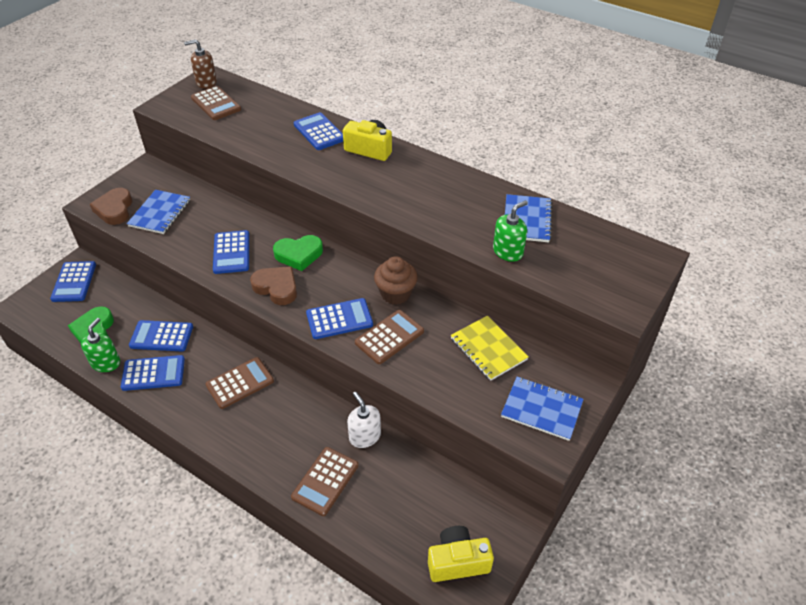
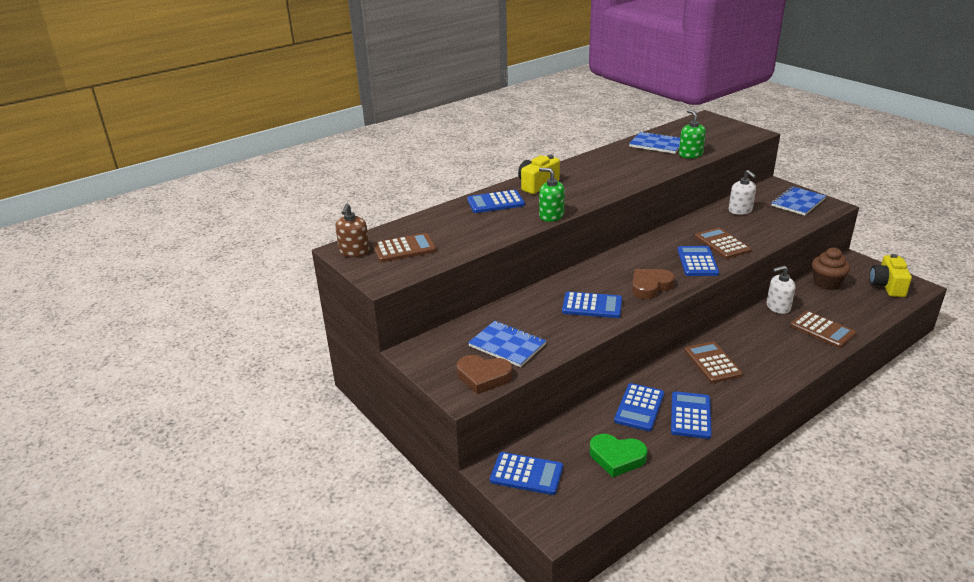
camera: 70 degrees left, 15 degrees down
(106, 363) = (669, 449): green soap dispenser -> green soap dispenser (551, 216)
(299, 255) = (609, 272): green heart -> none
(396, 294) = (673, 235): brown cupcake -> brown cupcake (826, 283)
(488, 349) = (740, 210): yellow notebook -> white soap dispenser

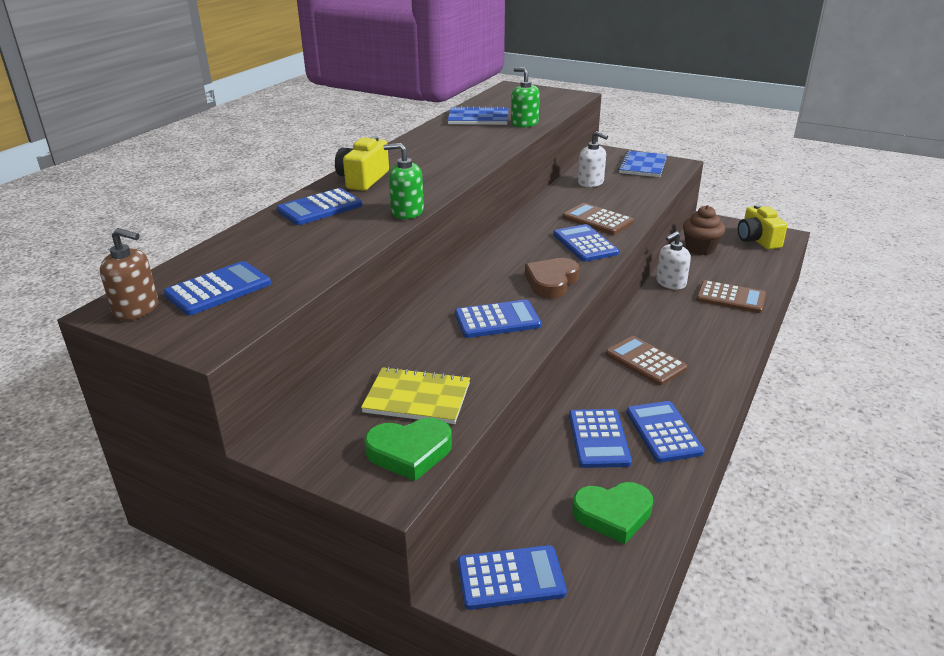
camera: 25 degrees left, 0 degrees up
(354, 252) = (136, 309): brown soap dispenser -> brown soap dispenser turned 60 degrees counterclockwise
(404, 248) = (218, 289): brown calculator -> blue calculator
(483, 377) = (409, 452): brown heart -> green heart
(507, 345) = (417, 398): blue notebook -> yellow notebook

